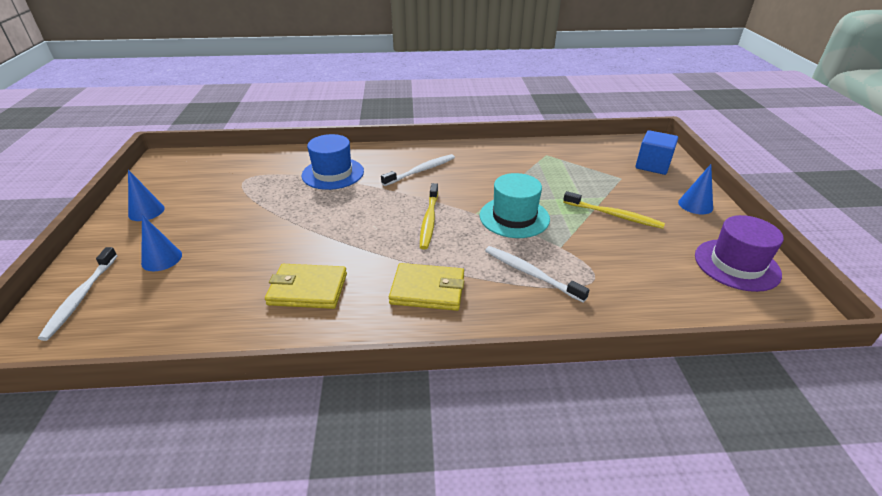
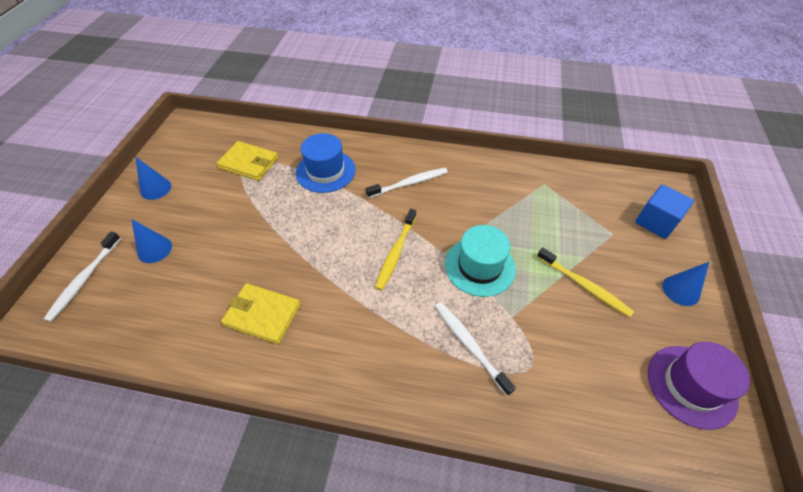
camera: 15 degrees right, 15 degrees up
(428, 290) = (366, 342): yellow wallet -> yellow wallet (249, 163)

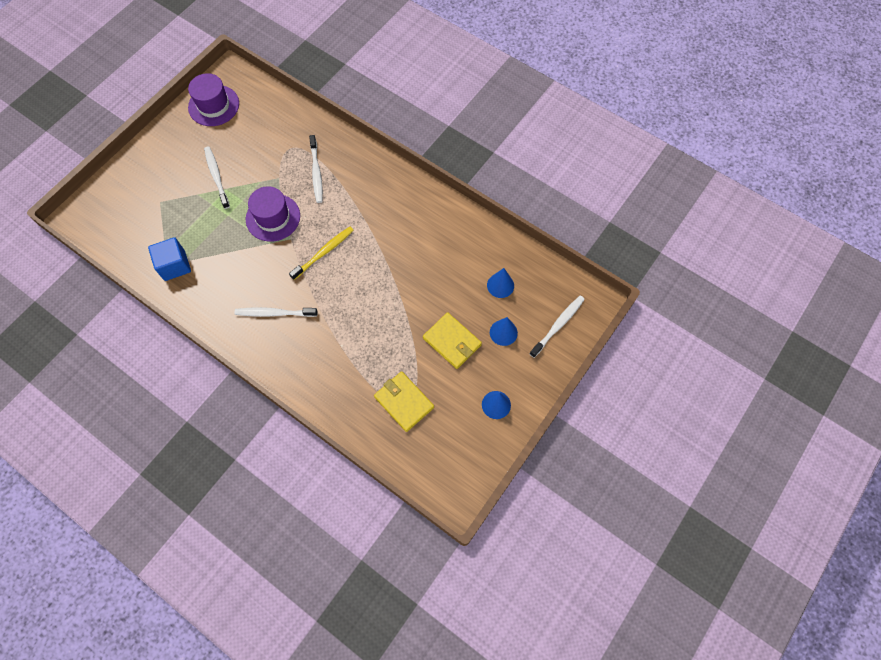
camera: 155 degrees left, 15 degrees up
(262, 315) = (436, 244): yellow wallet -> yellow wallet (452, 341)
(325, 171) = (338, 359): blue hat -> none
(479, 266) = (273, 217): turquoise hat -> purple hat
(584, 286) = (216, 176): yellow toothbrush -> white toothbrush
(656, 222) = (120, 197): blue cube -> blue cube (174, 265)
(681, 290) = (160, 149): blue cone -> blue cone (500, 285)

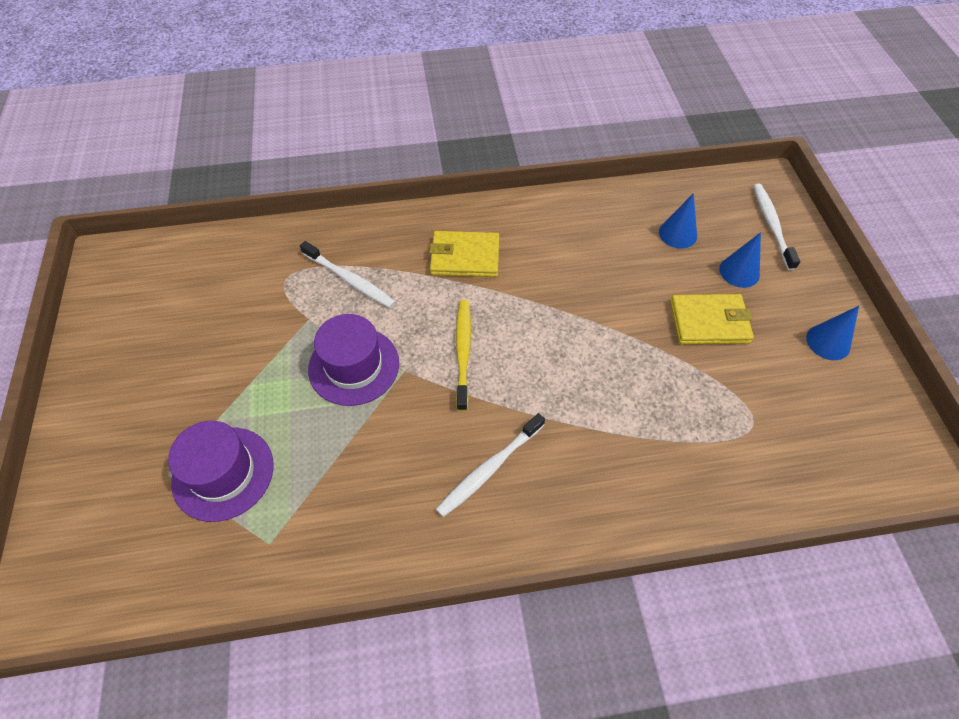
camera: 45 degrees left, 10 degrees down
(174, 265) = (283, 534): blue cube -> none
(213, 105) = (123, 306): purple hat -> purple hat (223, 473)
(216, 176) = (220, 379): white toothbrush -> none
(404, 402) = (750, 425): yellow wallet -> yellow wallet (465, 257)

